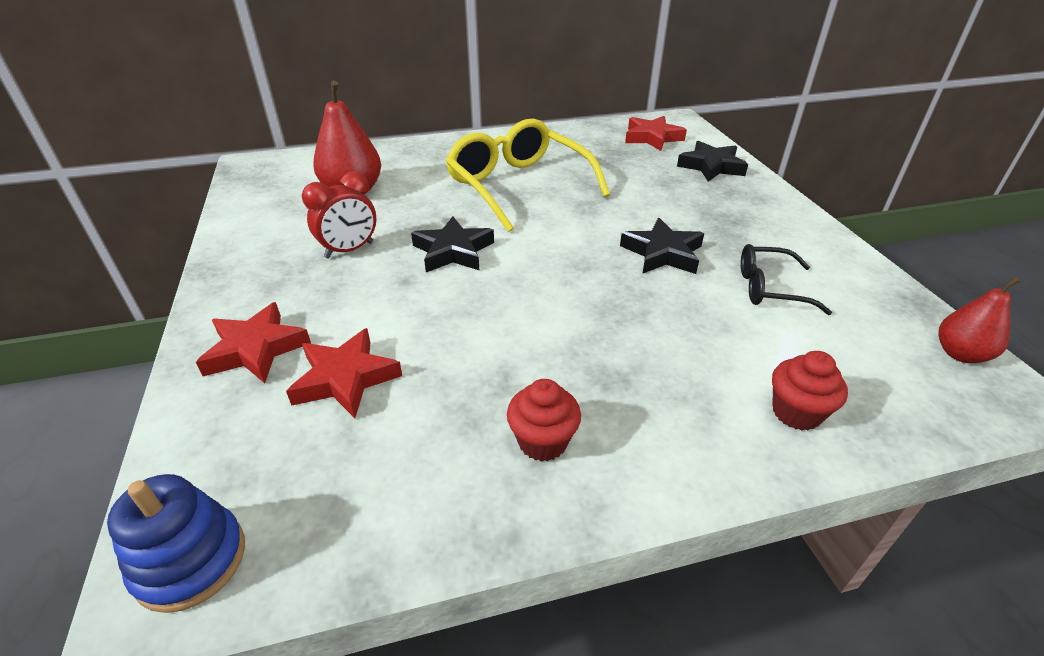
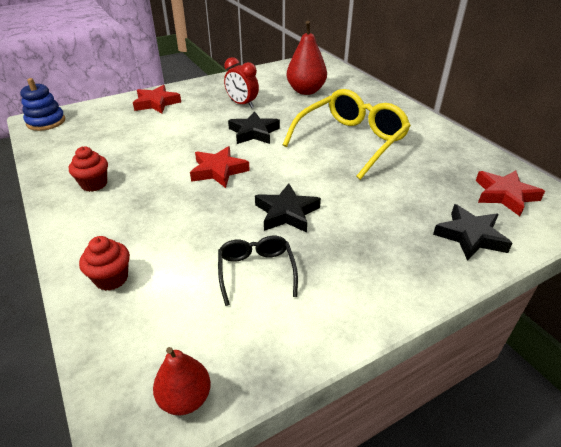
camera: 75 degrees right, 0 degrees up
(345, 378) = (138, 127): red star -> red star (218, 171)

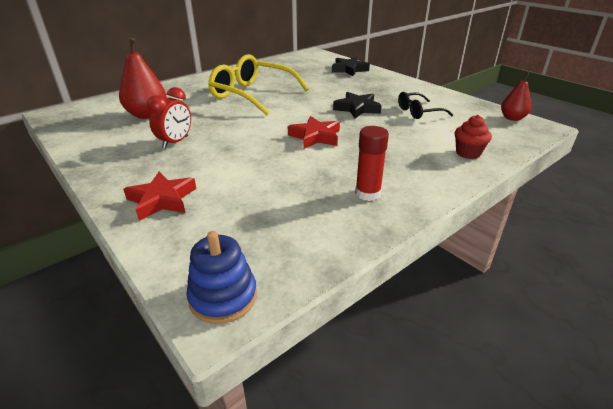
camera: 100 degrees left, 5 degrees down
(94, 184) = (367, 193): red cupcake -> red glue stick
(254, 132) = (242, 130): black star -> none
(504, 195) = (307, 62): red star -> none

